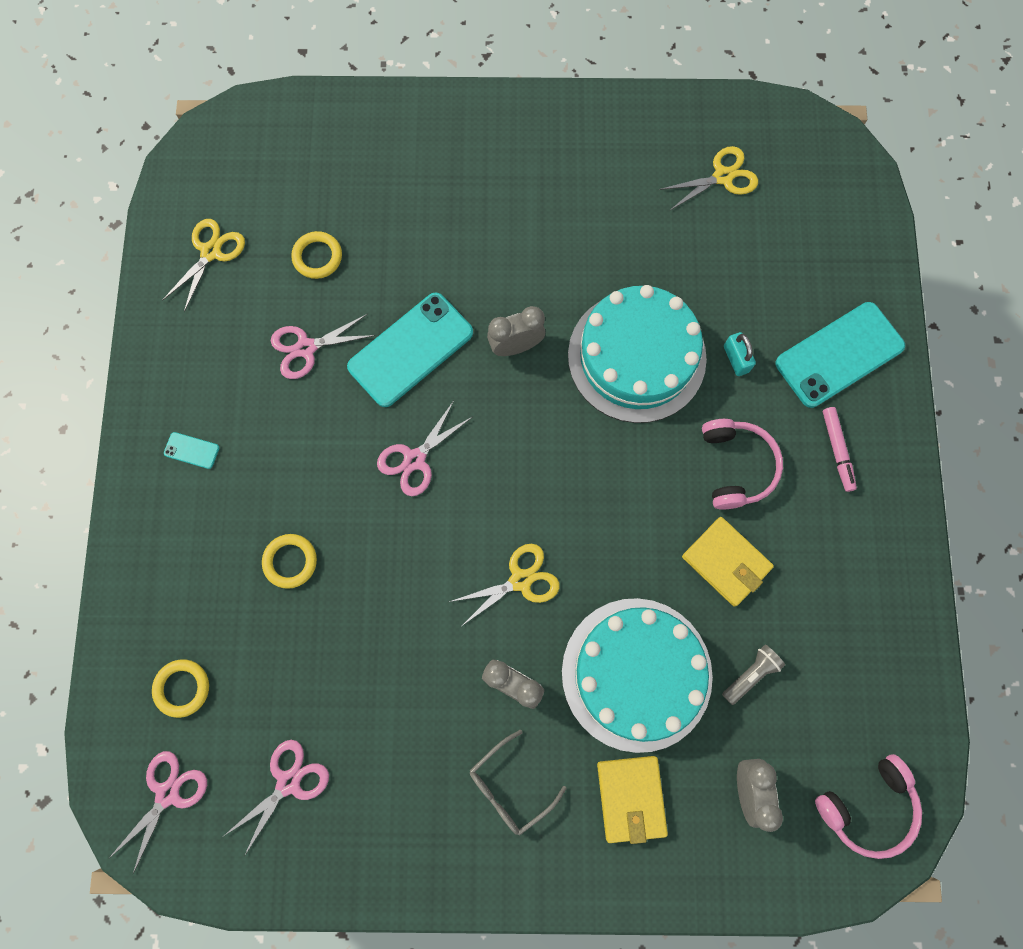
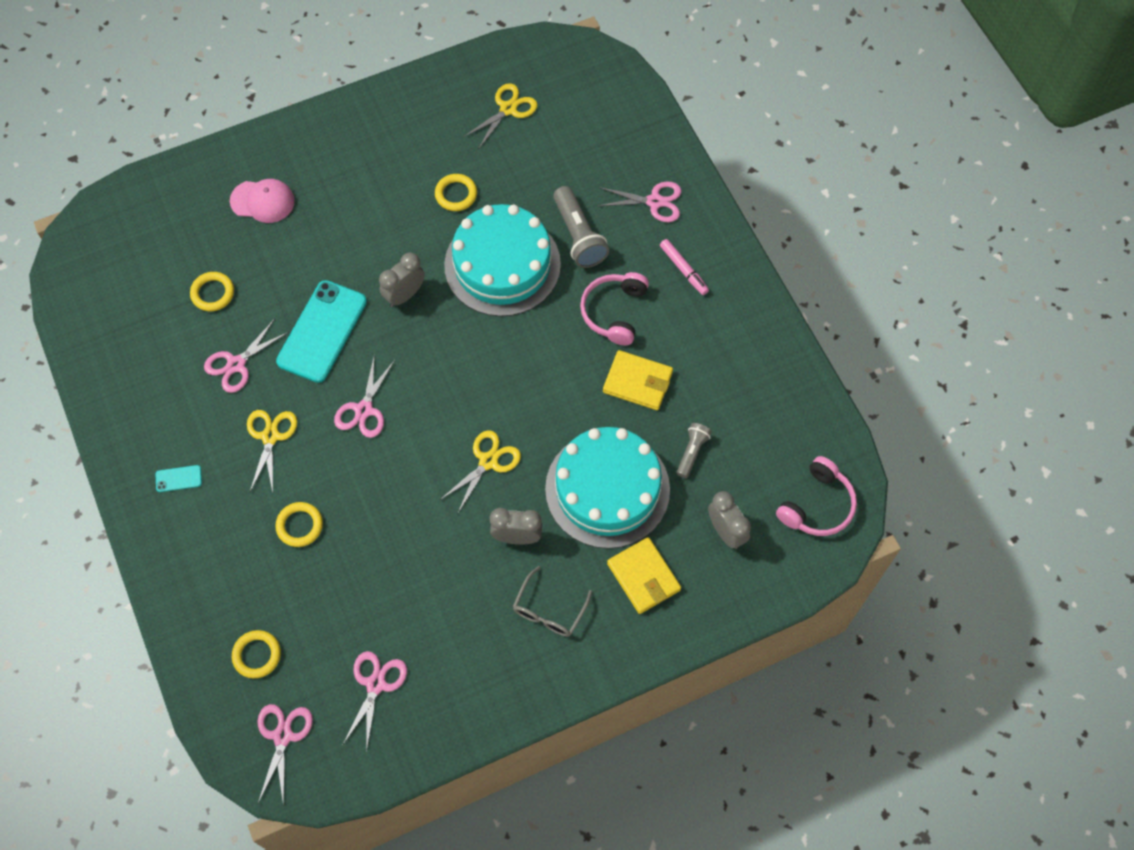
camera: 25 degrees left, 10 degrees down
(211, 252) = (122, 324): yellow scissors -> yellow scissors (270, 436)
(414, 174) = (262, 201): none -> pink cap
(622, 253) = (456, 194): none -> yellow ring
(736, 359) = (578, 236): turquoise padlock -> grey flashlight
(736, 466) = (614, 312): pink headphones -> pink headphones turned 135 degrees counterclockwise
(839, 355) = (654, 202): turquoise phone -> pink scissors

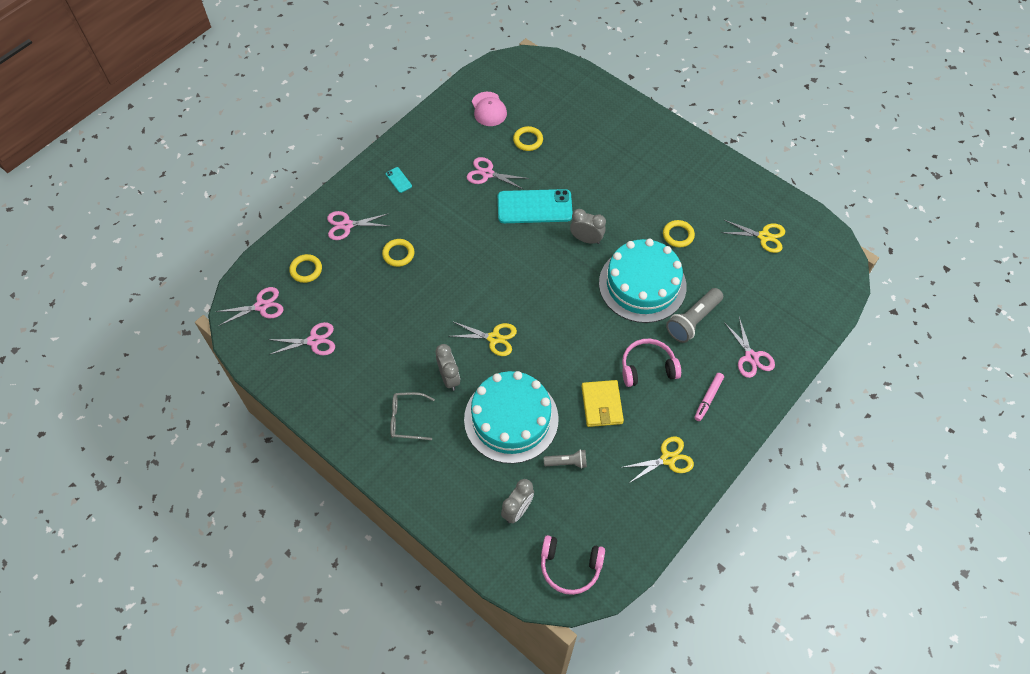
camera: 65 degrees right, 5 degrees down
(262, 201) = (606, 136): pink cap -> pink cap (489, 109)
(270, 436) = (449, 212): yellow scissors -> yellow scissors (668, 459)
(363, 410) = (493, 253): pink scissors -> pink scissors (347, 225)
(643, 577) = (457, 469): yellow wallet -> none

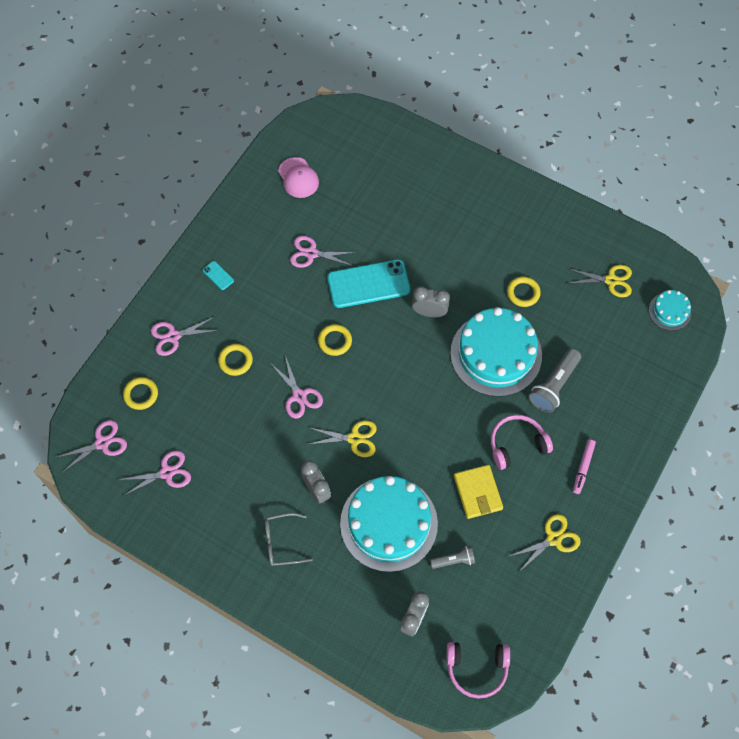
camera: 10 degrees left, 5 degrees up
(528, 140) = (347, 208): yellow ring -> yellow ring (335, 341)
(751, 357) = (618, 416): pink scissors -> pink scissors (299, 396)
(816, 271) = (669, 311): none -> turquoise cake

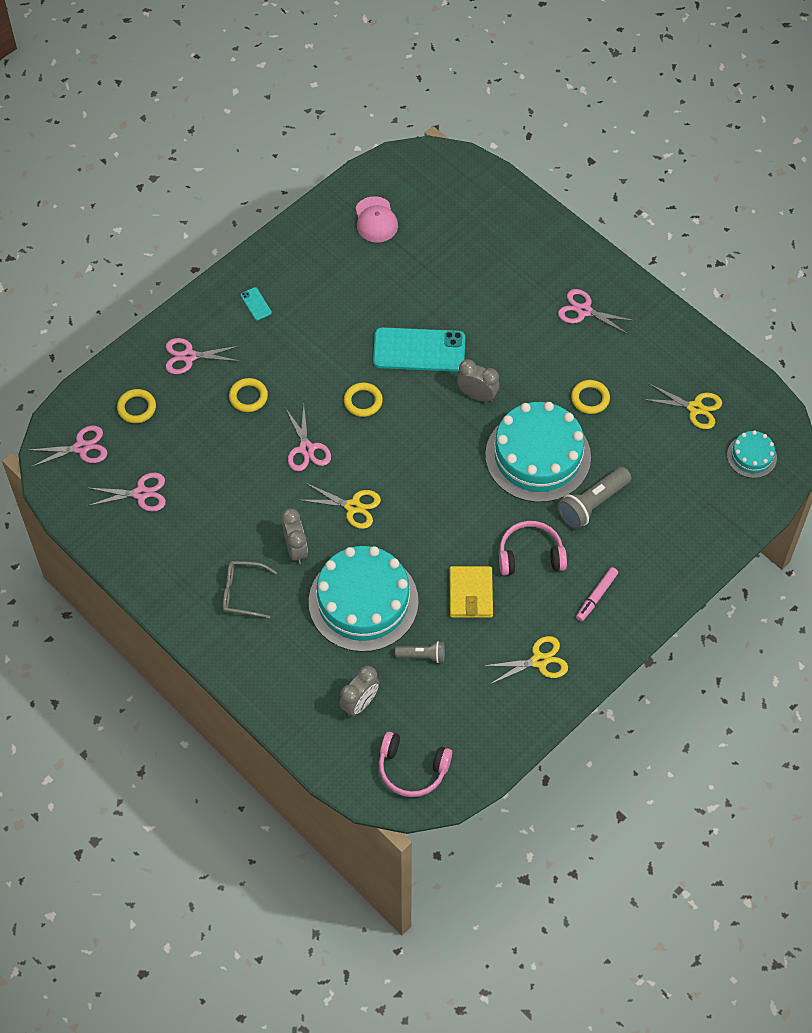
camera: 15 degrees right, 5 degrees down
(311, 253) = (365, 303): pink scissors -> pink scissors (584, 310)

